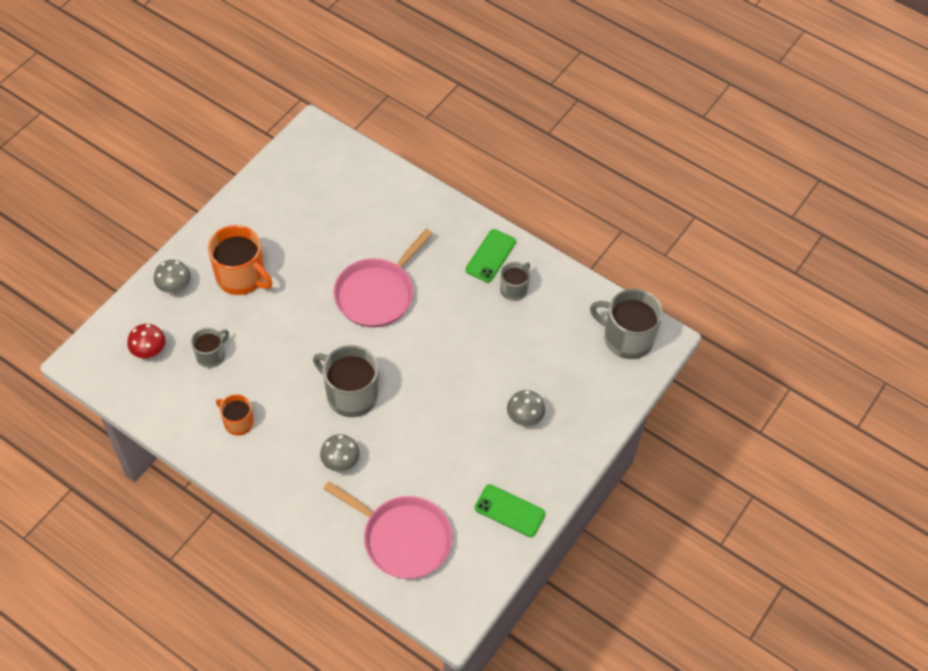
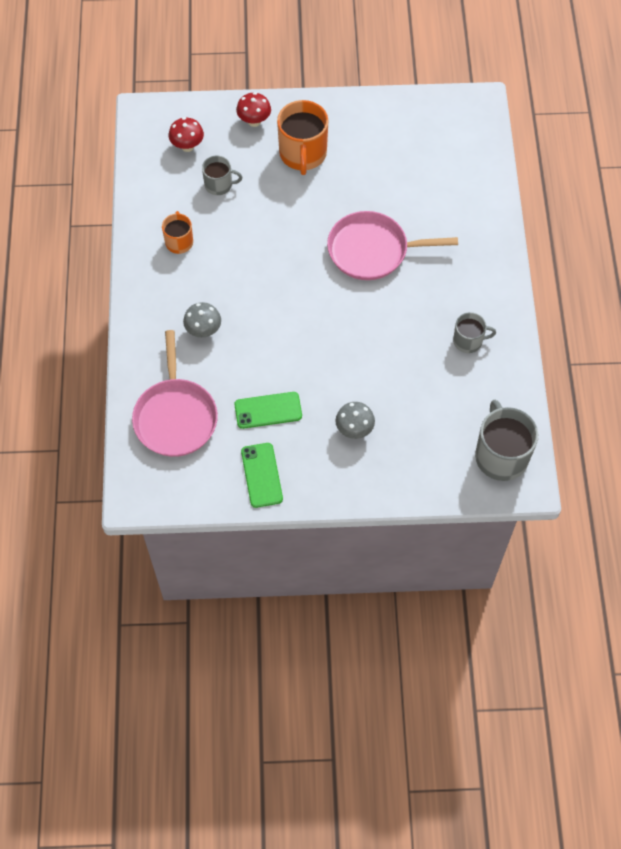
camera: 55 degrees right, 5 degrees up
(175, 288) = (254, 121): grey mushroom -> red mushroom
(351, 394) = (267, 296): grey mug -> none
(491, 256) = (484, 303): green phone -> green phone (268, 410)

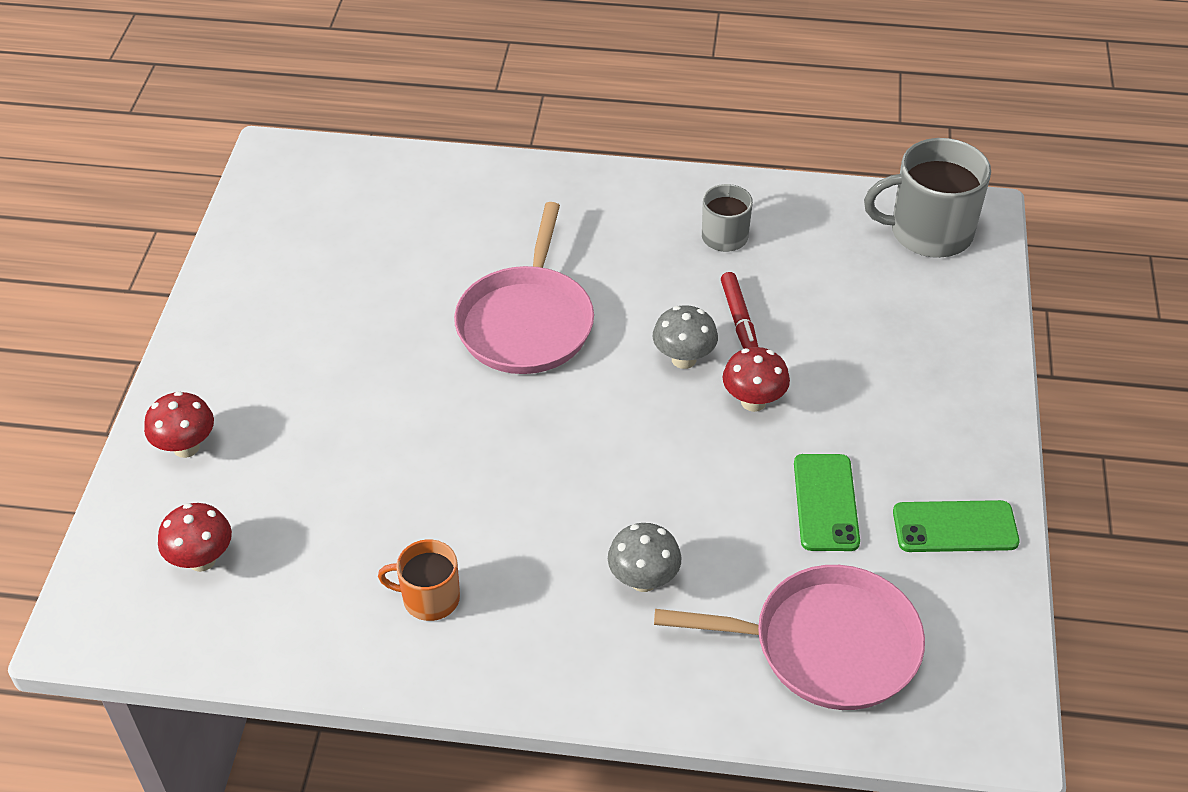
camera: 80 degrees left, 15 degrees down
(219, 185) = (315, 518): grey mug -> none
(303, 154) = (291, 386): orange mug -> none
(335, 369) = (753, 401): none -> red mushroom
(354, 430) = (873, 392): grey mushroom -> grey mushroom (683, 359)
(397, 356) = (739, 320): none -> red marker

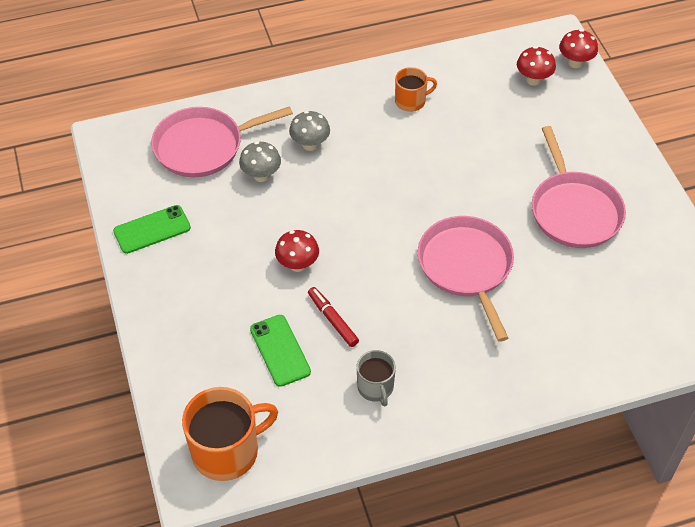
camera: 155 degrees right, 5 degrees up
(186, 447) = (593, 125): red mushroom -> red mushroom (575, 63)
(328, 341) = (574, 211): none -> pink pan
(683, 359) = (354, 278): grey mushroom -> grey mushroom (261, 175)
(826, 502) = (230, 218): green phone -> green phone (280, 350)
(929, 232) = (227, 451): grey mug -> orange mug

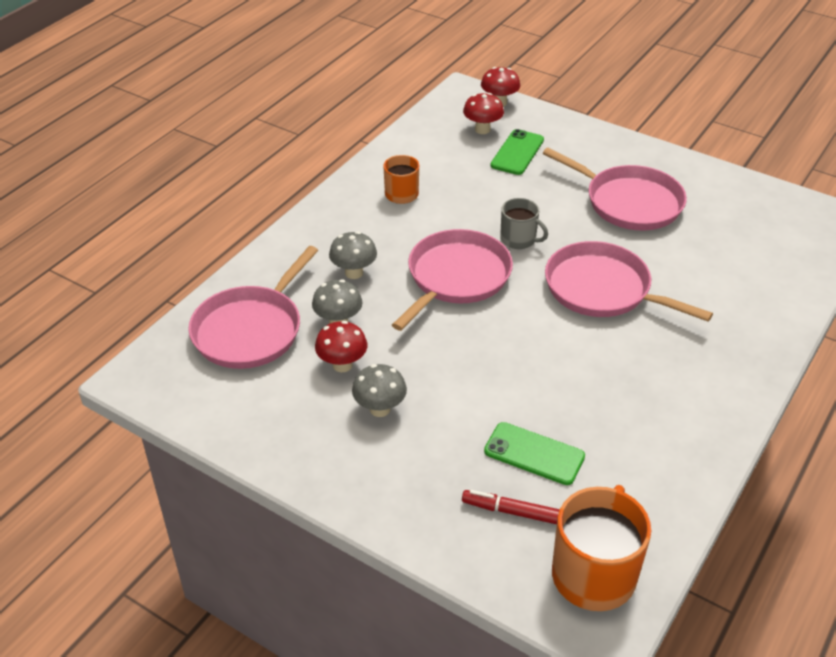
camera: 40 degrees left, 10 degrees down
(152, 229) = (284, 430): green phone -> green phone (517, 152)
(221, 254) = (380, 409): none -> grey mushroom
(297, 265) = (462, 374): red mushroom -> red mushroom (342, 365)
(333, 320) = (548, 398): red marker -> red marker (511, 511)
(373, 191) = (456, 277): none -> pink pan
(375, 387) = (650, 427): grey mug -> grey mug (519, 239)

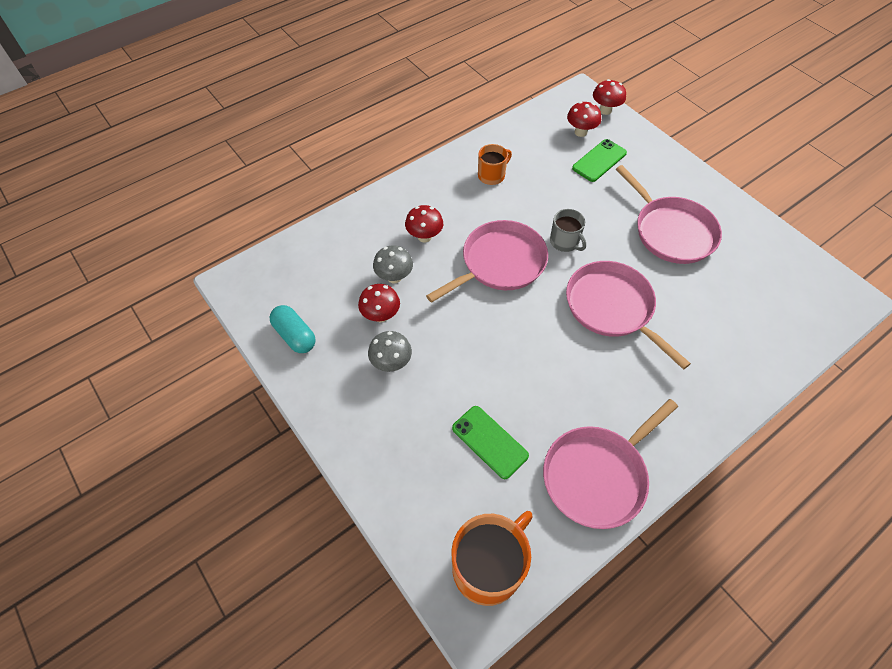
camera: 20 degrees right, 15 degrees up
(245, 413) = (295, 336): none -> turquoise capsule
(250, 330) = (329, 265): pink pan -> pink pan (597, 476)
(354, 273) = (424, 236): grey mushroom -> red mushroom
(511, 511) = (449, 487): red marker -> none

